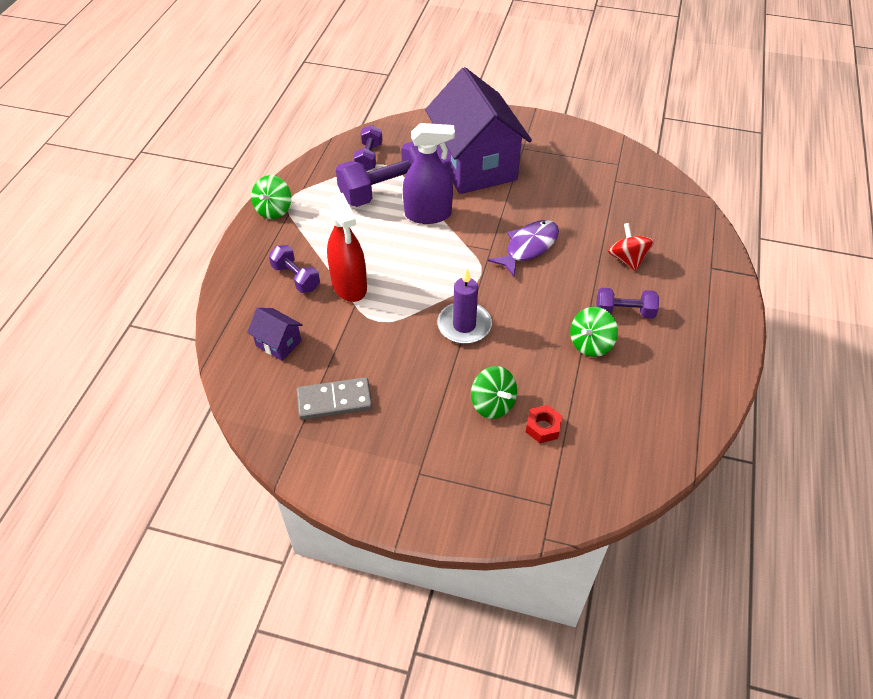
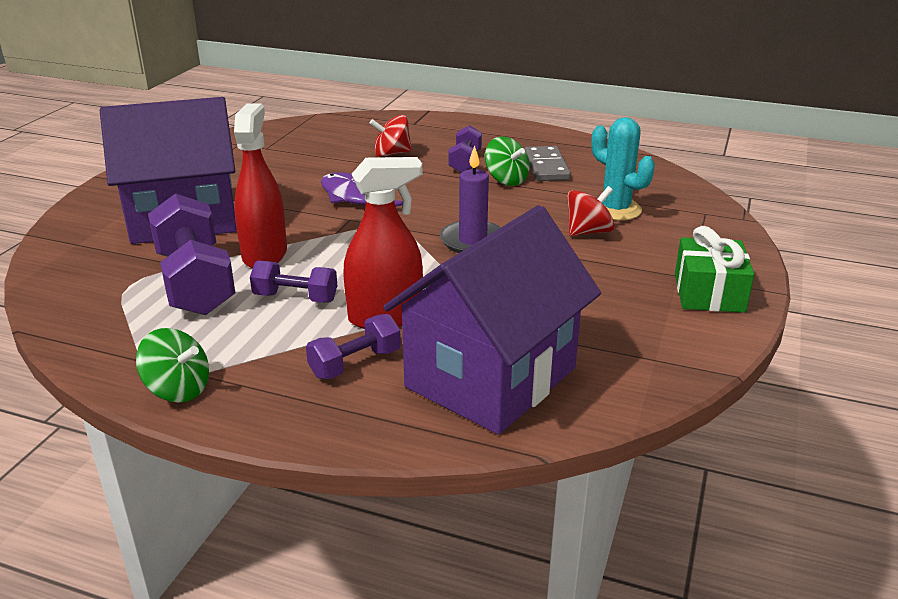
camera: 85 degrees left, 20 degrees down
(278, 343) = (490, 377): purple house -> purple house, size x2.49
(334, 400) = (593, 330): grey domino -> grey domino (546, 167)
(369, 157) = (103, 296): purple dumbbell -> purple dumbbell (295, 298)
(392, 484) = (709, 293): none -> green gift
(428, 214) = (264, 254): purple spray bottle -> red spray bottle
(493, 404) = (588, 232): green spinning top -> red spinning top
(543, 427) = (615, 210): red nut -> turquoise cactus

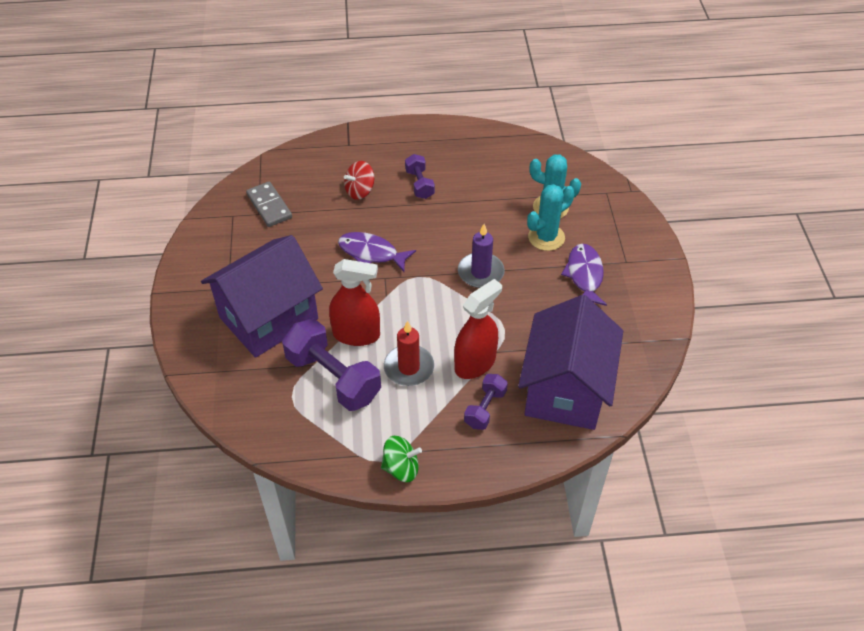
camera: 25 degrees left, 20 degrees up
(264, 254) = (356, 334): red spray bottle -> red spray bottle turned 120 degrees clockwise
(295, 298) = (409, 367): purple dumbbell -> red candle
(506, 180) = (461, 197): green spinning top -> none
(546, 167) = (479, 172): grey domino -> grey domino (269, 206)
(588, 232) = (546, 237): red spinning top -> turquoise cactus
(615, 275) = (584, 275): none -> purple fish
(709, 293) = (643, 273): green gift -> none

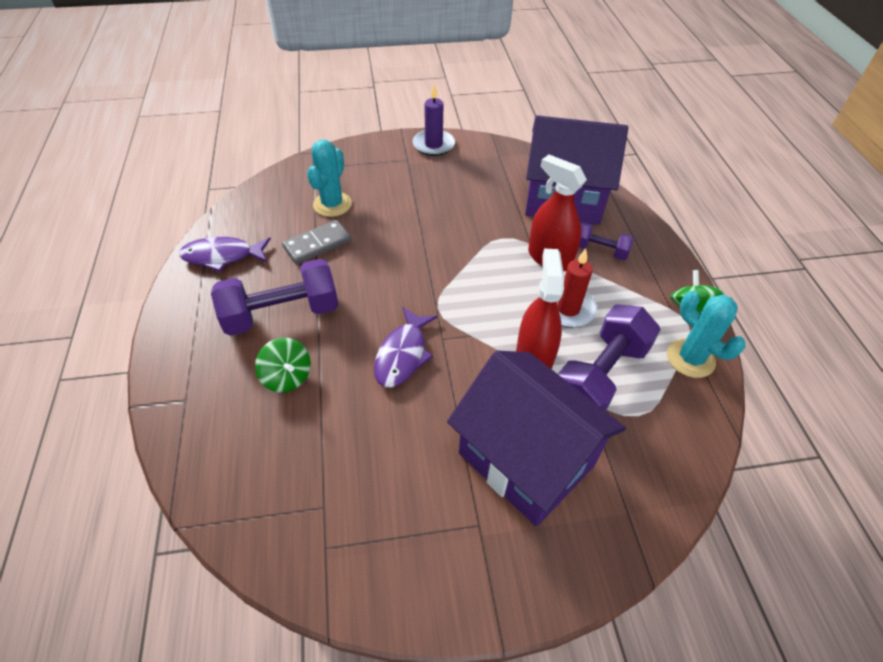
camera: 95 degrees left, 0 degrees up
(269, 206) = (308, 493): grey domino -> grey domino (317, 244)
(360, 191) = (287, 377): red spinning top -> green spinning top
(419, 184) = (282, 314): purple dumbbell -> purple dumbbell, size x1.86
(480, 272) = (428, 256): purple candle -> purple candle (433, 145)
(546, 237) = (376, 208): turquoise cactus -> turquoise cactus (690, 358)
(584, 275) = (426, 185): purple fish -> purple fish (222, 256)

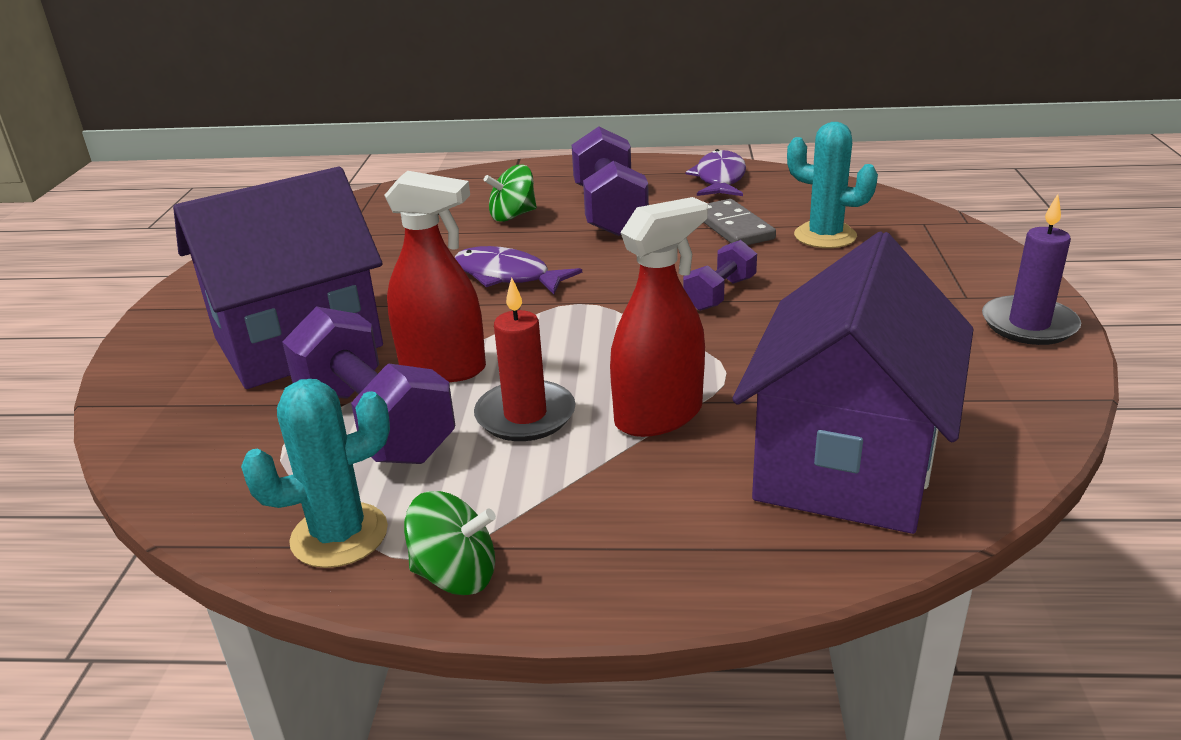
camera: 105 degrees right, 20 degrees down
(600, 250) = (667, 484): purple dumbbell -> purple dumbbell (720, 294)

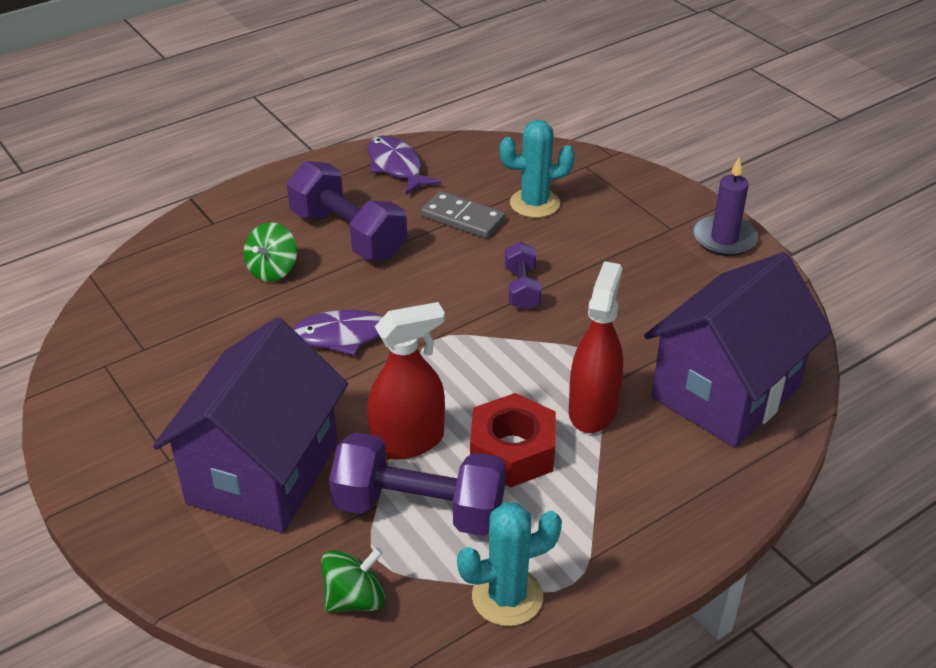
camera: 40 degrees left, 10 degrees up
(339, 535) = (507, 597): turquoise cactus -> turquoise cactus turned 45 degrees clockwise
(456, 575) = (606, 579): green spinning top -> green spinning top (355, 599)
(525, 415) = (512, 451): red candle -> red nut
(846, 463) = (725, 392): purple house -> purple house turned 60 degrees clockwise

